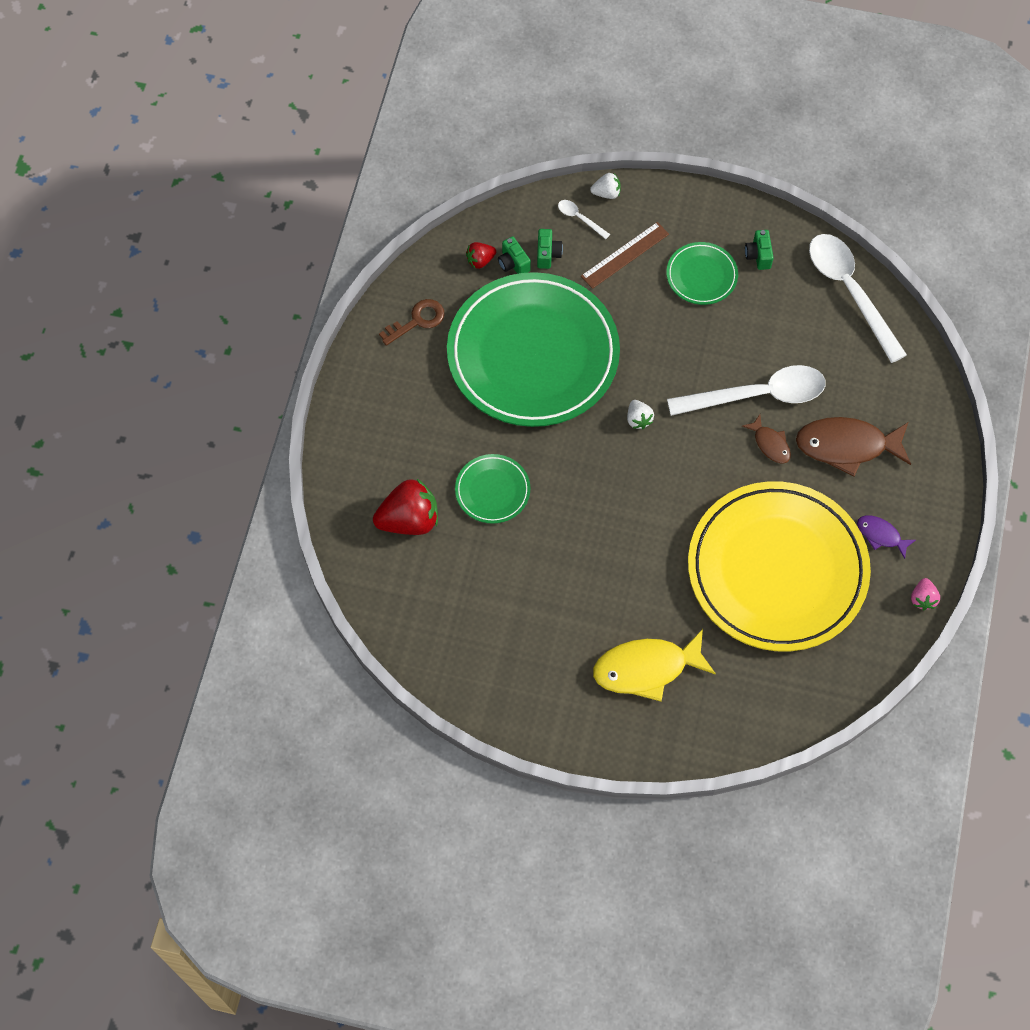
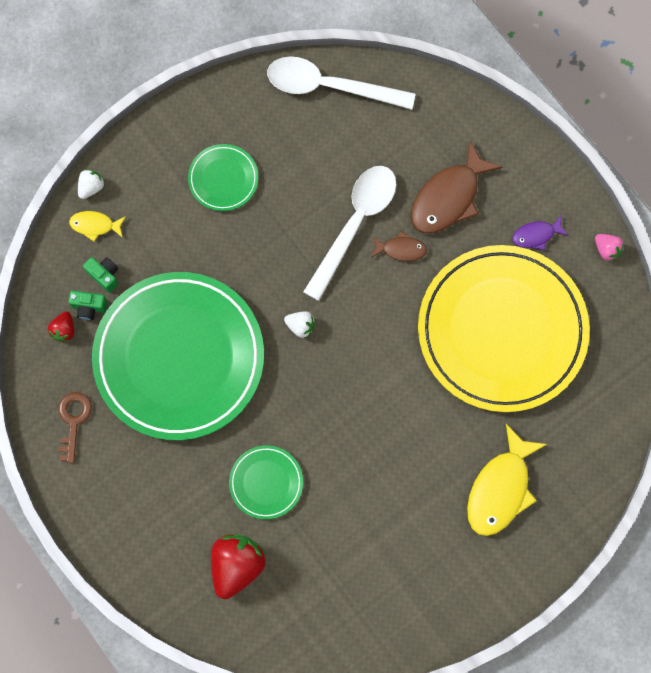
camera: 50 degrees left, 10 degrees up
(579, 218) = (95, 225): white spoon -> yellow fish
(624, 255) = (156, 219): brown ruler -> none
(758, 255) = (243, 124): green camera -> none

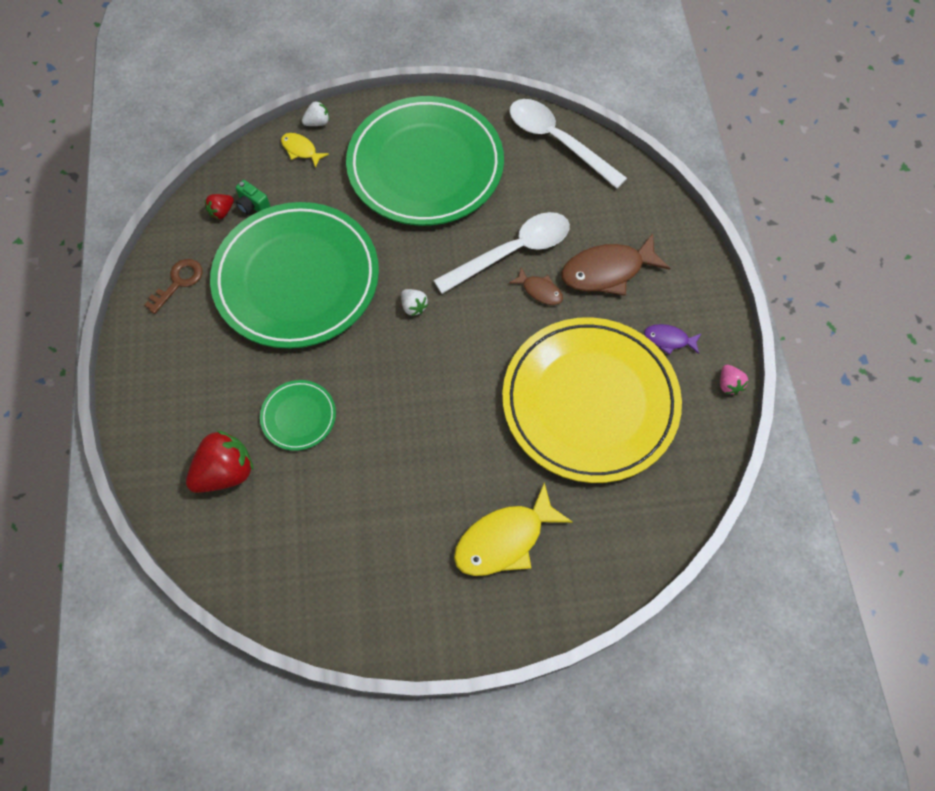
camera: 30 degrees right, 10 degrees down
(104, 275) = (282, 188): green camera -> none
(223, 179) = (425, 166): green plate -> green plate, size x2.36

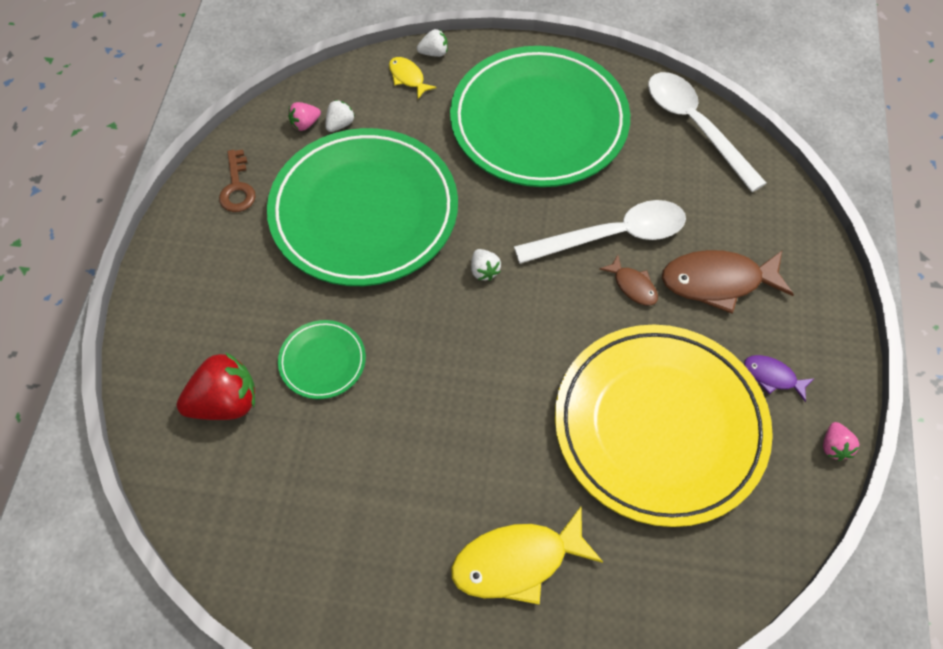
camera: 15 degrees right, 5 degrees down
(178, 282) = (237, 187): brown key -> brown key turned 120 degrees clockwise
(222, 212) = (305, 124): red strawberry -> pink strawberry
(253, 205) = (340, 124): green camera -> white strawberry

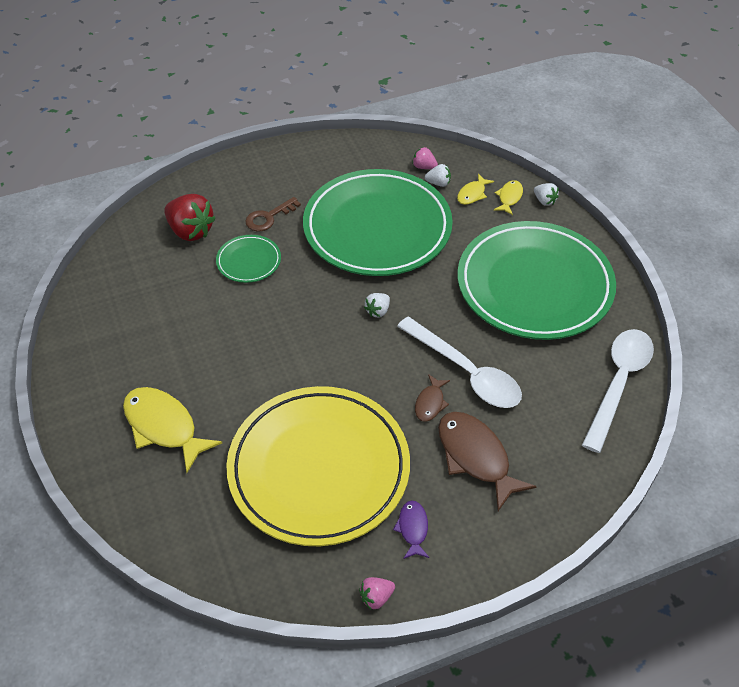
camera: 60 degrees right, 10 degrees down
(237, 187) = (348, 161): brown key -> brown key (268, 217)
(379, 104) = (472, 194): none -> yellow fish

